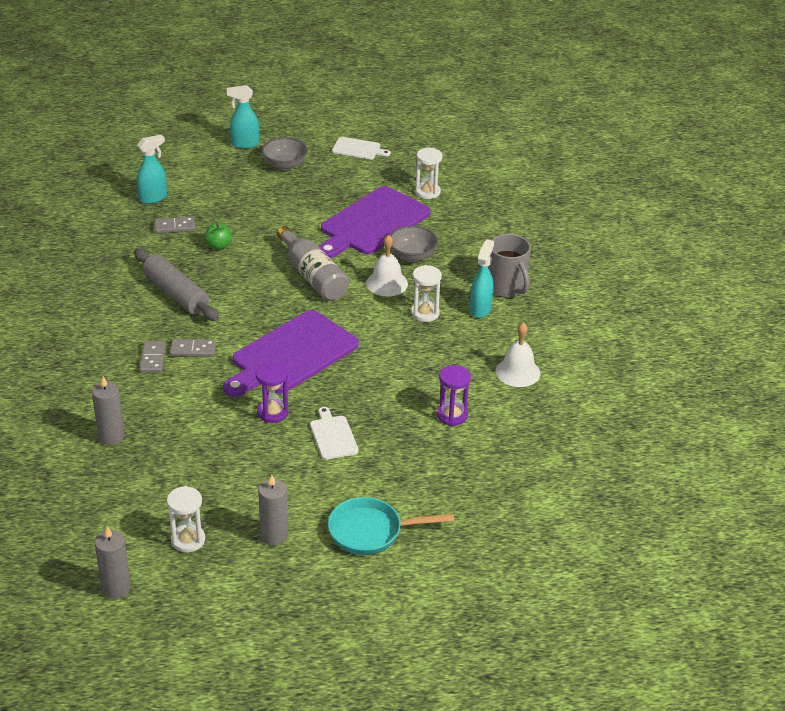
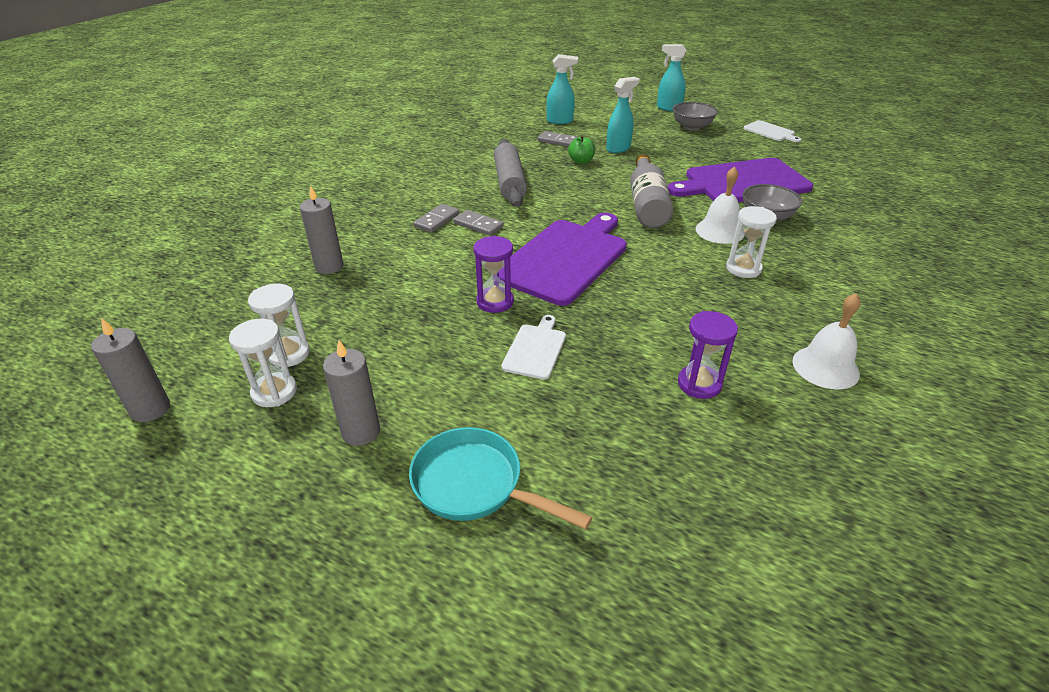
camera: 35 degrees right, 0 degrees up
(291, 355) = (565, 258): purple cutting board -> purple cutting board turned 135 degrees clockwise
(427, 192) = (820, 175): white hourglass -> white hourglass (289, 354)
(480, 309) = (816, 285): turquoise spray bottle -> turquoise spray bottle (618, 148)
(507, 287) = (864, 275): grey mug -> none

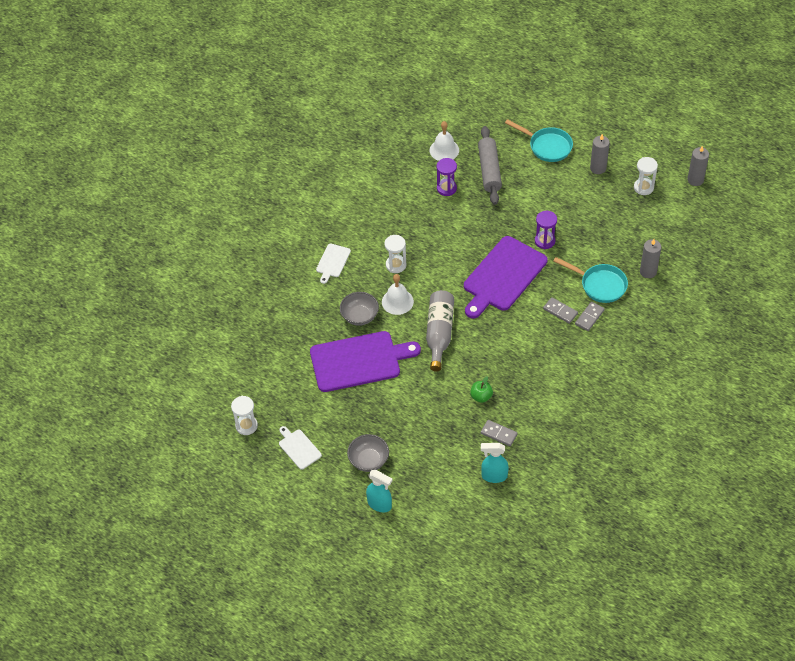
camera: 175 degrees left, 15 degrees up
(289, 354) = (646, 208): white hourglass -> white hourglass (246, 426)
(412, 251) = (600, 285): none -> turquoise pan
(509, 182) = (540, 365): grey rolling pin -> grey rolling pin (489, 170)
(535, 349) = (522, 209): white cutting board -> white cutting board (332, 262)
(618, 148) = (446, 418): turquoise spray bottle -> none
(825, 367) = (383, 196): white bell -> white bell (444, 150)

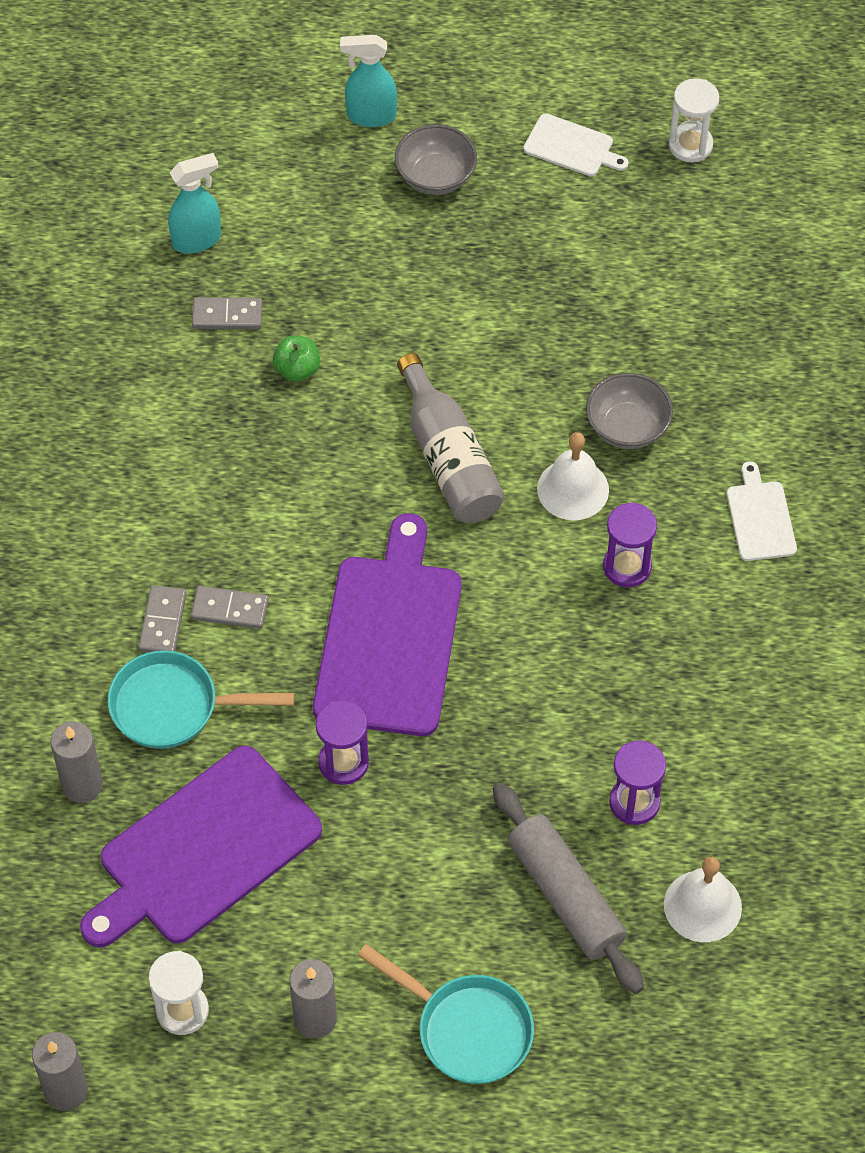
camera: 150 degrees right, 5 degrees up
(359, 361) = (569, 340): purple cutting board -> purple cutting board (203, 850)
(396, 265) = (627, 567): white hourglass -> purple hourglass
(547, 146) = (467, 1029): turquoise pan -> turquoise pan turned 150 degrees counterclockwise

